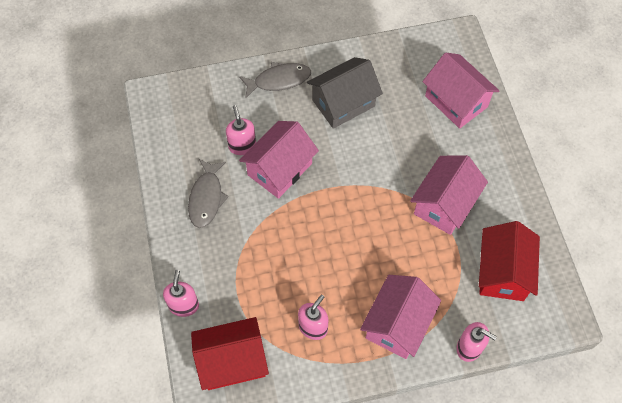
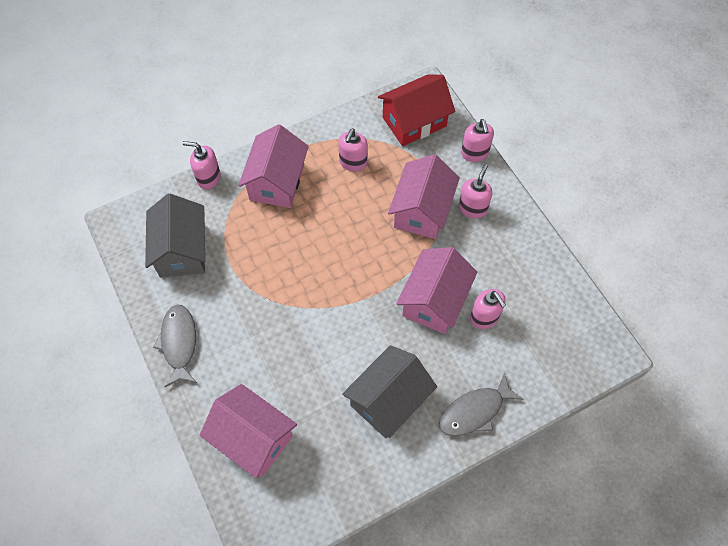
camera: 165 degrees right, 0 degrees up
(206, 198) = (497, 252): grey fish -> grey fish (179, 343)
(211, 246) = (472, 208): none -> pink soap dispenser
(444, 204) = (249, 305): pink house -> pink house (422, 211)
(503, 272) = (182, 250): red house -> grey house

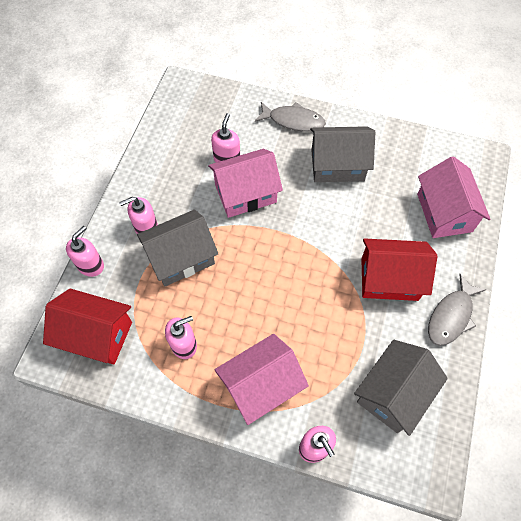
camera: 135 degrees left, 0 degrees up
(251, 331) = (389, 279): none -> red house
(422, 211) = (181, 257): pink house -> grey house

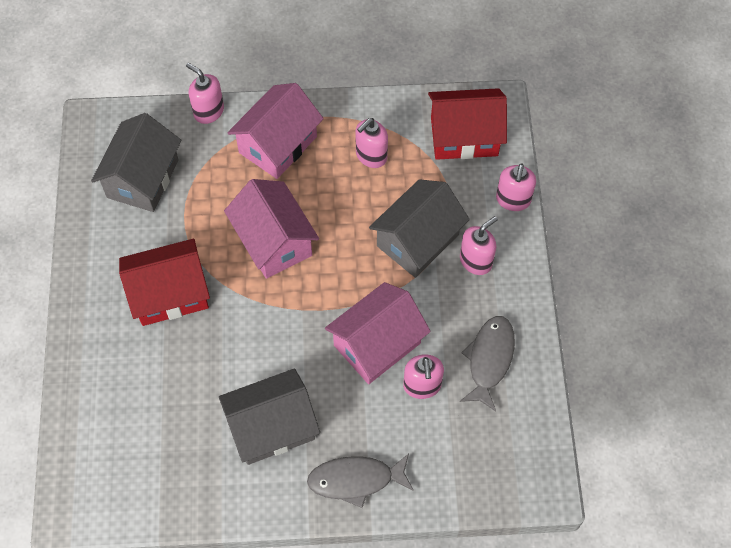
camera: 160 degrees right, 0 degrees up
(444, 212) = (116, 403): pink house -> pink house (274, 241)
(451, 316) = (92, 274): grey fish -> grey fish (489, 360)

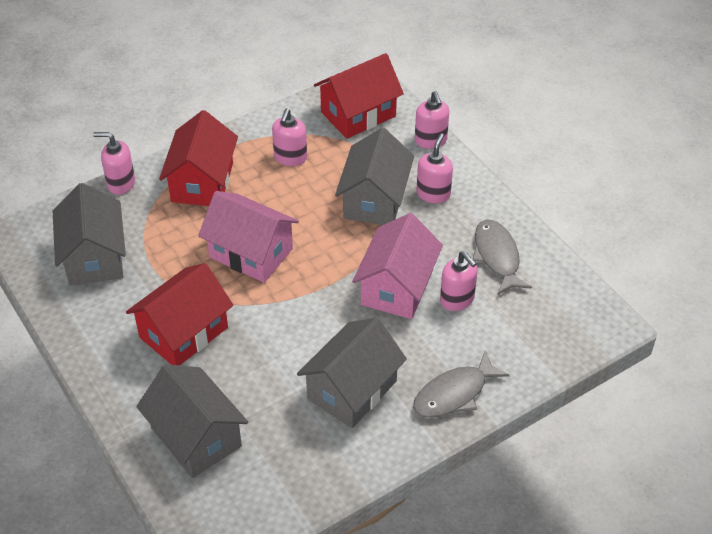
camera: 30 degrees left, 15 degrees down
(119, 402) = (196, 437): none -> grey house
(278, 144) = (202, 182): pink house -> red house

